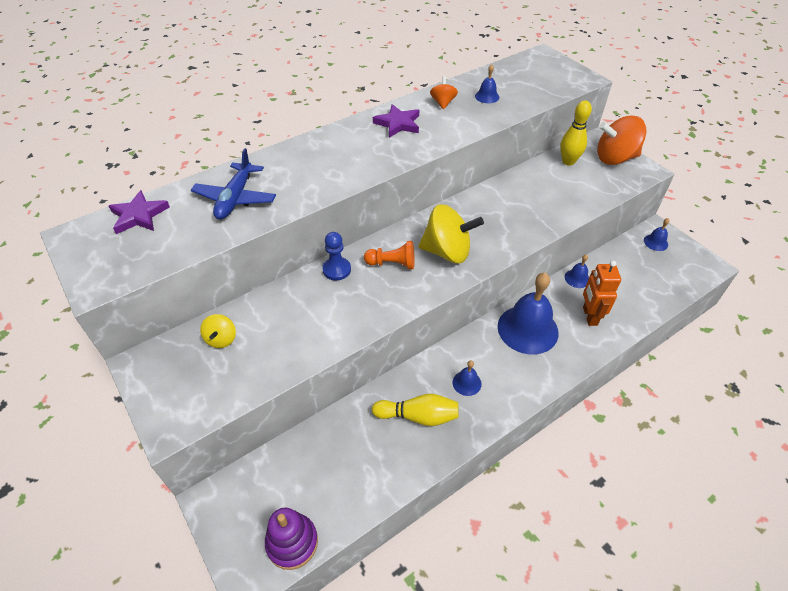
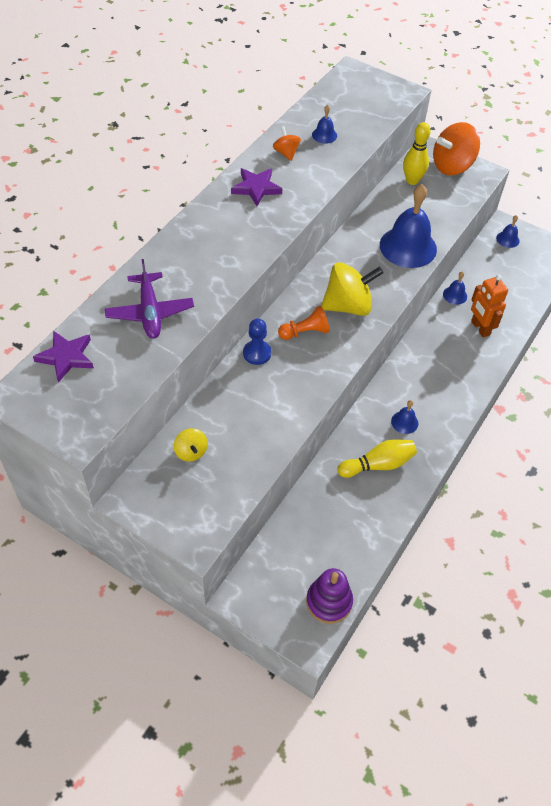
camera: 25 degrees left, 5 degrees up
(235, 198) = (150, 312): blue plane -> purple plane
(527, 329) = (433, 357): blue bell -> blue bell (408, 247)

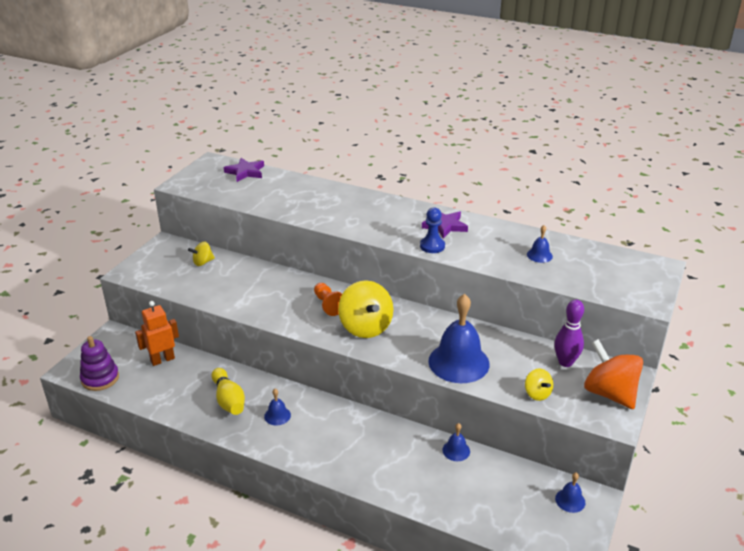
camera: 85 degrees right, 20 degrees down
(150, 312) = (290, 195): purple plane -> none
(257, 353) = (300, 282): blue pawn -> blue pawn (432, 246)
(286, 153) = (500, 237): orange spinning top -> none
(412, 180) = (565, 362): yellow bowling pin -> purple bowling pin
(451, 207) = (537, 394): none -> yellow spinning top
(480, 328) = (412, 472): orange robot -> orange robot (162, 360)

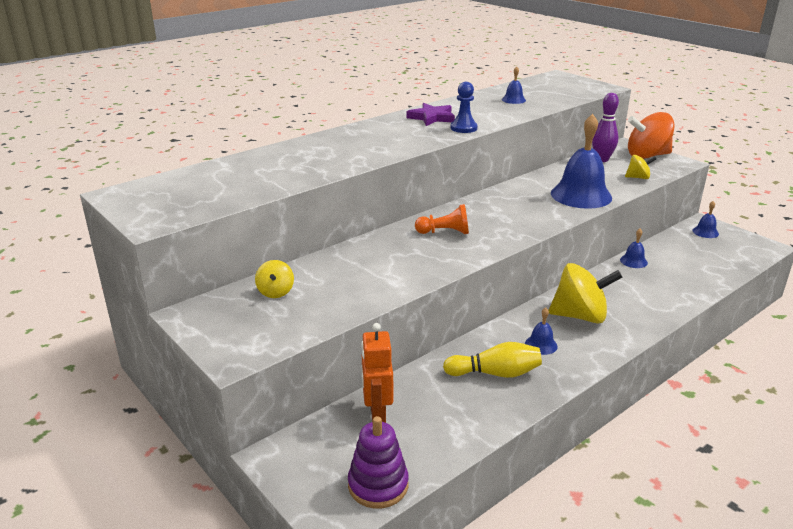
camera: 65 degrees left, 5 degrees down
(245, 172) = (184, 179): purple star -> none
(365, 327) = (499, 222): yellow spinning top -> yellow spinning top (580, 316)

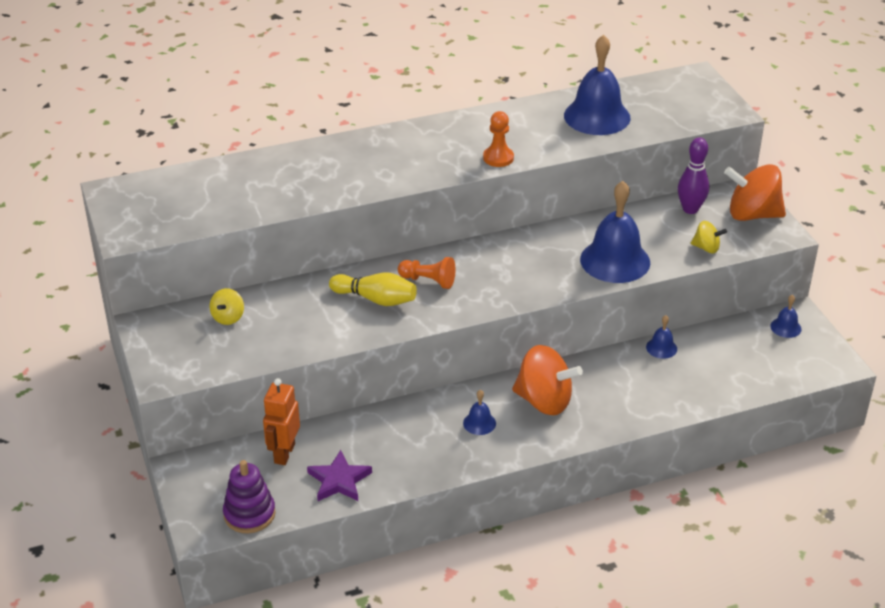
camera: 20 degrees right, 10 degrees up
(432, 117) = (477, 132): purple star -> purple star (339, 480)
(463, 128) = (498, 158): blue pawn -> orange pawn
(495, 373) = (413, 441): yellow bowling pin -> yellow bowling pin (375, 299)
(513, 100) = (597, 116): blue bell -> blue bell, size x2.24
(580, 316) = (544, 401): yellow spinning top -> orange spinning top

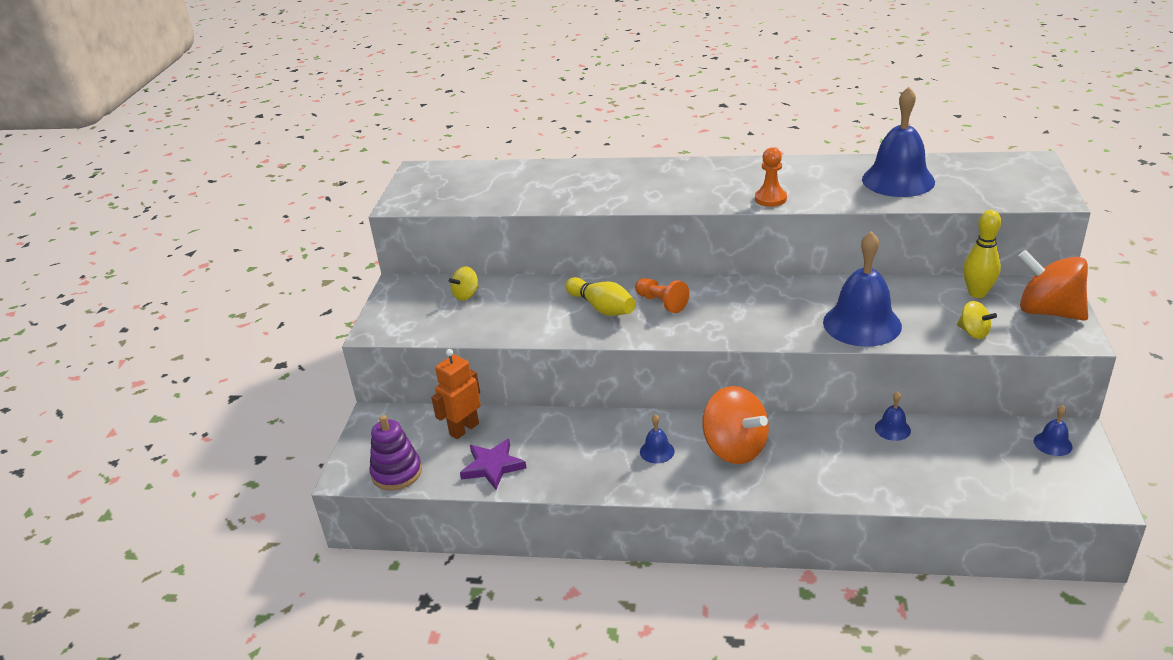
camera: 30 degrees right, 5 degrees down
(690, 209) = (977, 293): purple bowling pin -> yellow bowling pin

